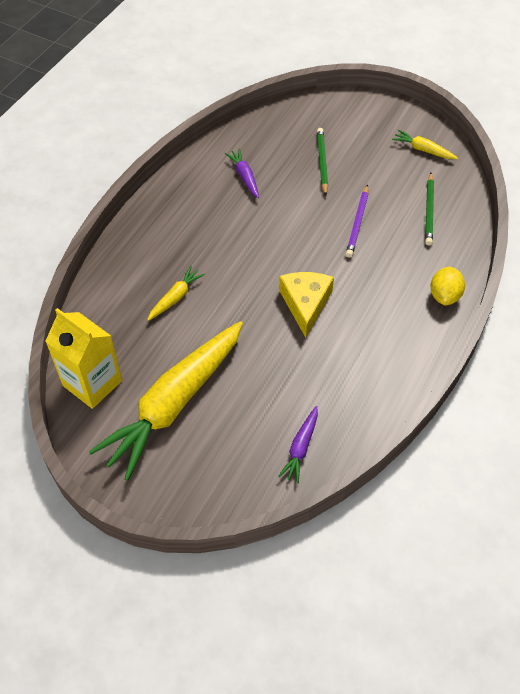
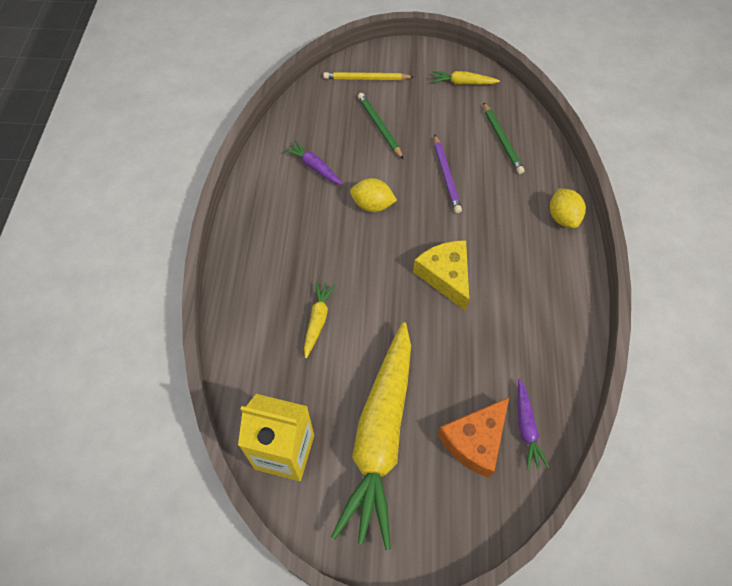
camera: 25 degrees left, 5 degrees up
(250, 439) = (475, 441): none -> orange cheese
(276, 224) = (372, 205): none -> yellow lemon
(335, 118) = (366, 78): none -> yellow pencil

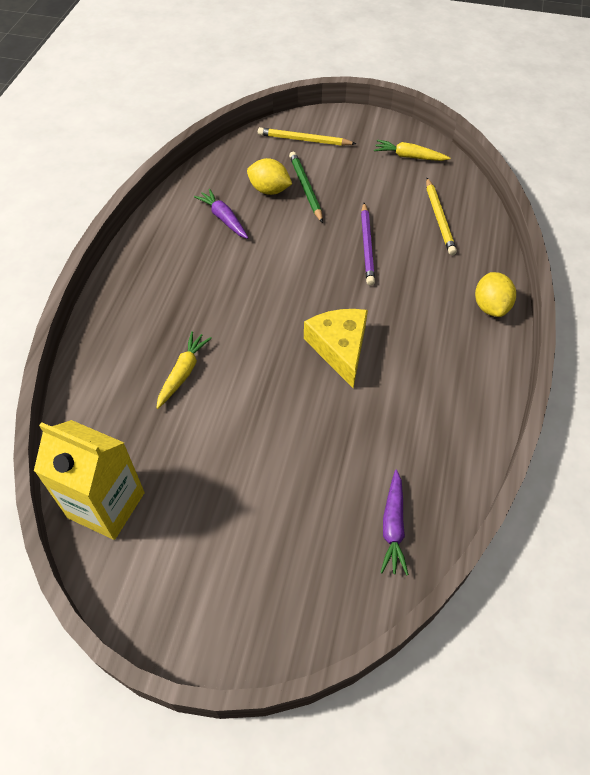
camera: 10 degrees right, 5 degrees down
(372, 205) = (276, 264): yellow lemon -> yellow lemon (269, 190)
(381, 436) = (220, 507): yellow carrot -> none
(475, 441) = (328, 531): orange cheese -> none
(502, 140) = (439, 218): green pencil -> yellow pencil

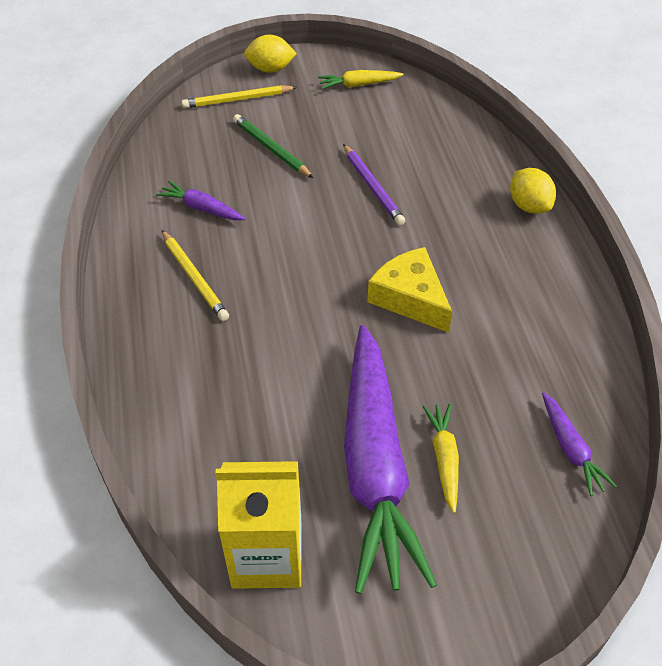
camera: 25 degrees left, 5 degrees down
(183, 373) = (262, 384): yellow carrot -> yellow carrot (444, 459)
(227, 471) = (375, 465): none -> purple carrot
(269, 190) = (233, 163): yellow lemon -> yellow lemon (270, 69)
(439, 218) = (427, 137): yellow pencil -> yellow pencil (194, 277)

